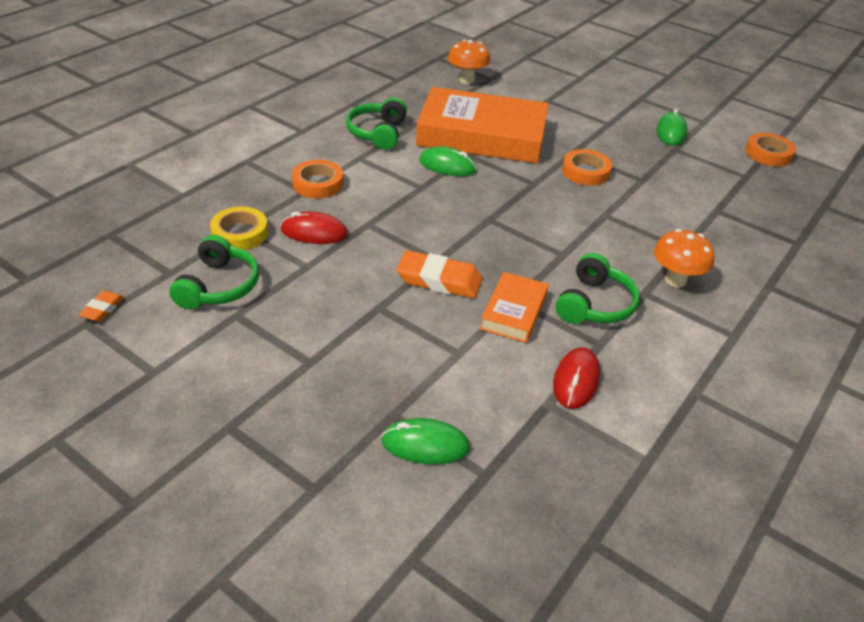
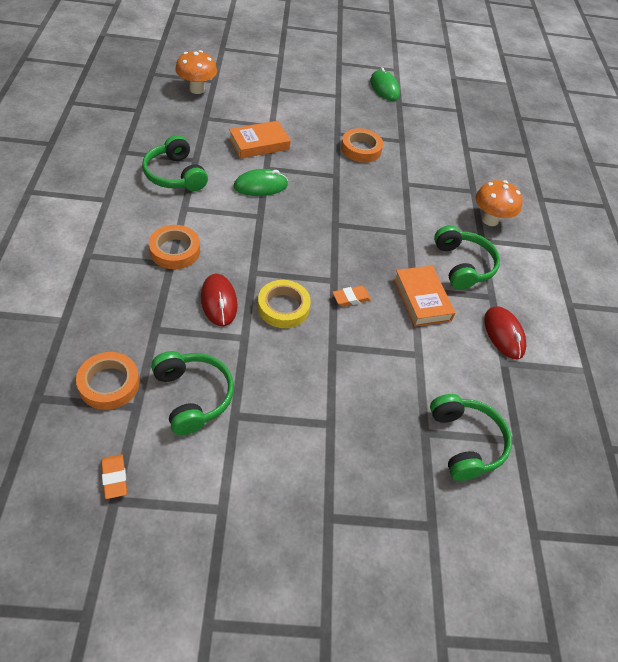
camera: 40 degrees left, 10 degrees up
(240, 233) = (158, 334): yellow tape -> yellow tape (283, 307)
(314, 232) = (219, 301): red mouse -> red mouse turned 75 degrees counterclockwise
(425, 445) = (465, 442): green mouse -> green headphones
(439, 280) = (351, 298): orange eraser -> orange eraser, size x0.53
(482, 135) = (259, 144): orange book -> orange book, size x0.48
(768, 154) = (456, 85): orange tape -> orange tape (109, 384)

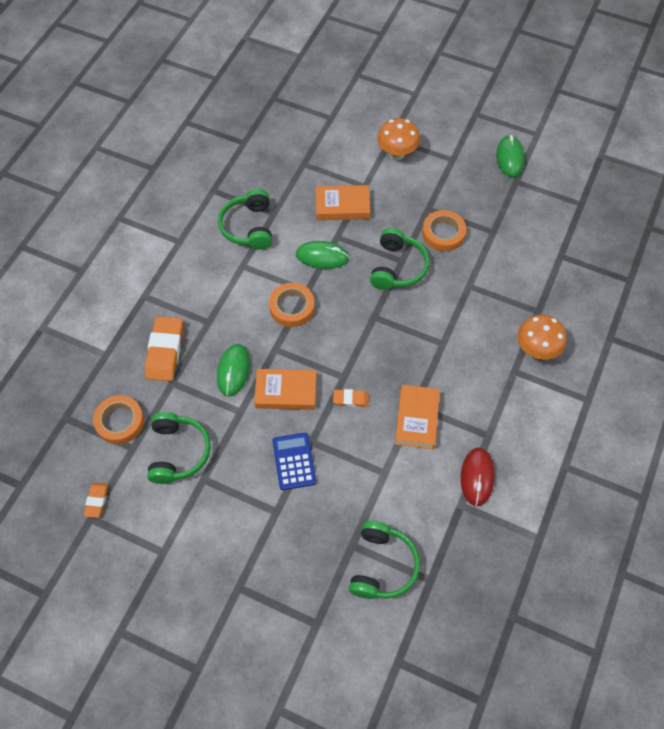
camera: 30 degrees right, 10 degrees up
(134, 301) = (165, 351): none -> orange eraser
(175, 250) = (217, 309): orange tape -> orange tape (292, 307)
(197, 89) = (309, 126): orange mushroom -> orange mushroom (397, 154)
(219, 301) = (233, 371): red mouse -> green mouse
(283, 307) = (286, 392): yellow tape -> orange book
(324, 369) = (294, 461): none -> blue calculator
(462, 265) = (477, 394): green headphones -> green headphones (397, 267)

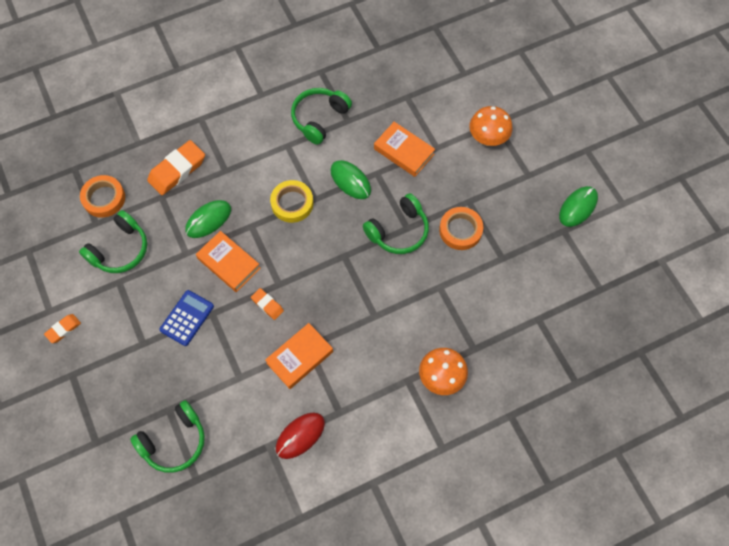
camera: 40 degrees right, 5 degrees up
(97, 501) = (42, 242): orange eraser -> orange eraser (63, 329)
(292, 307) = (292, 203): orange tape -> yellow tape

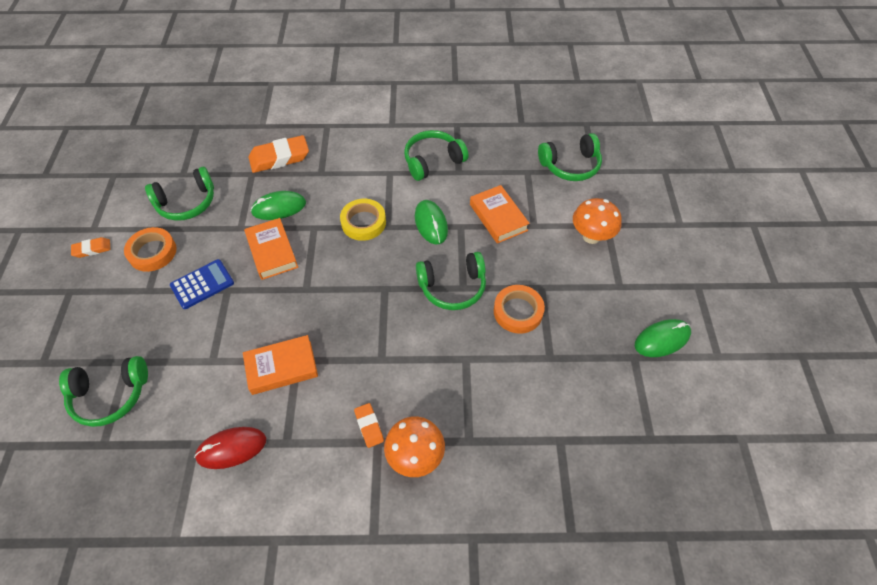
camera: 25 degrees right, 10 degrees down
(104, 198) = (203, 157): orange tape -> orange tape (152, 252)
(267, 305) = (283, 303): orange eraser -> orange eraser (369, 426)
(440, 76) = (570, 165): none -> green headphones

